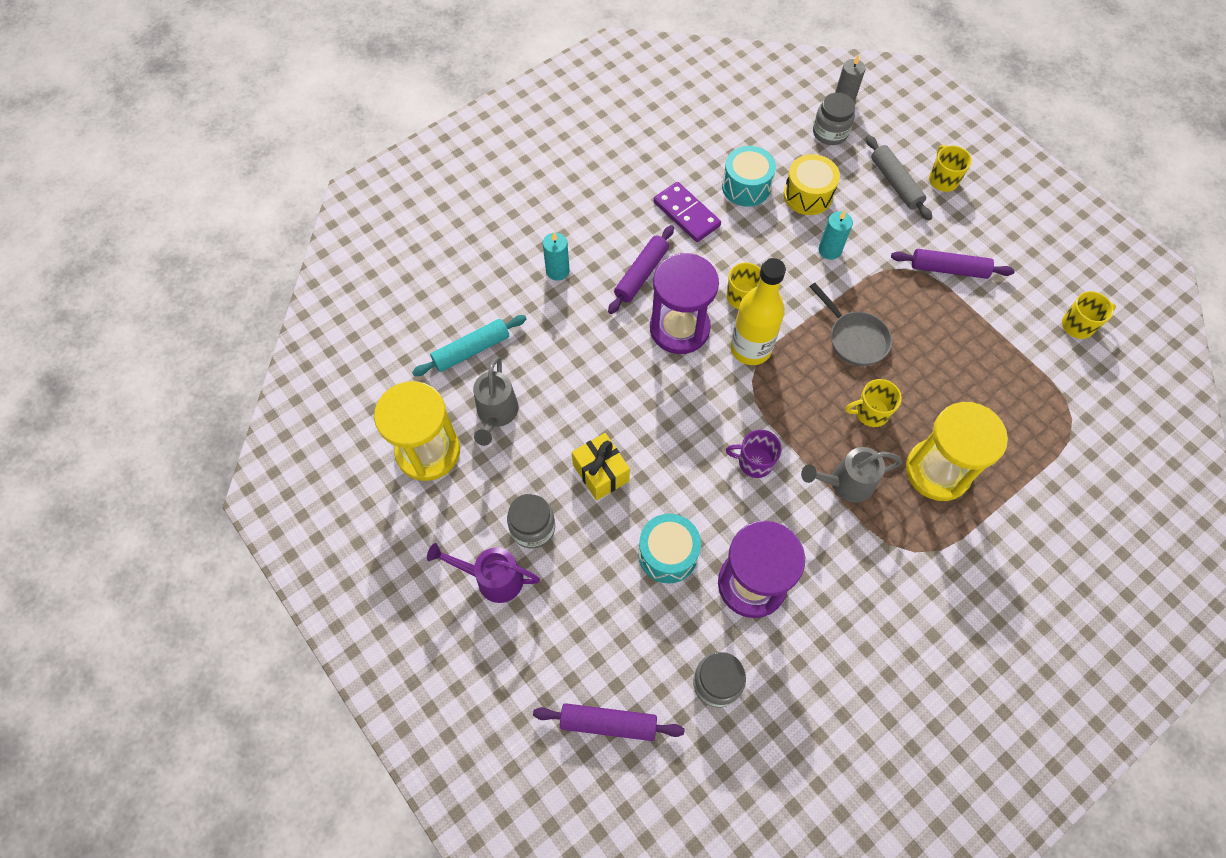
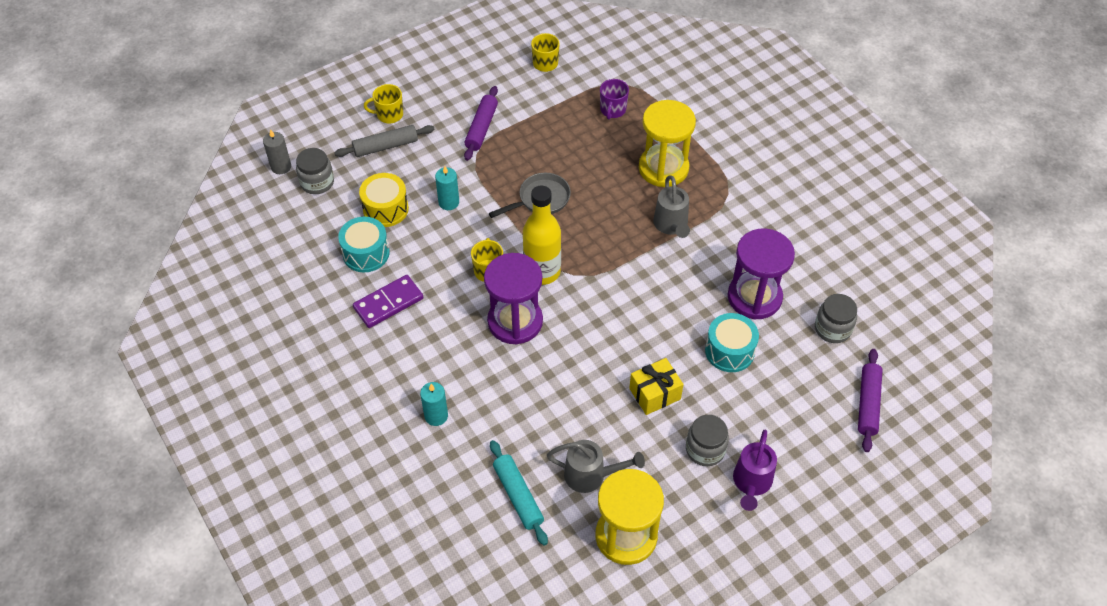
camera: 85 degrees left, 10 degrees down
(641, 274) = (451, 346): purple rolling pin -> none
(754, 462) = (650, 282): purple mug -> purple mug (613, 110)
(870, 412) = (610, 200): yellow mug -> none

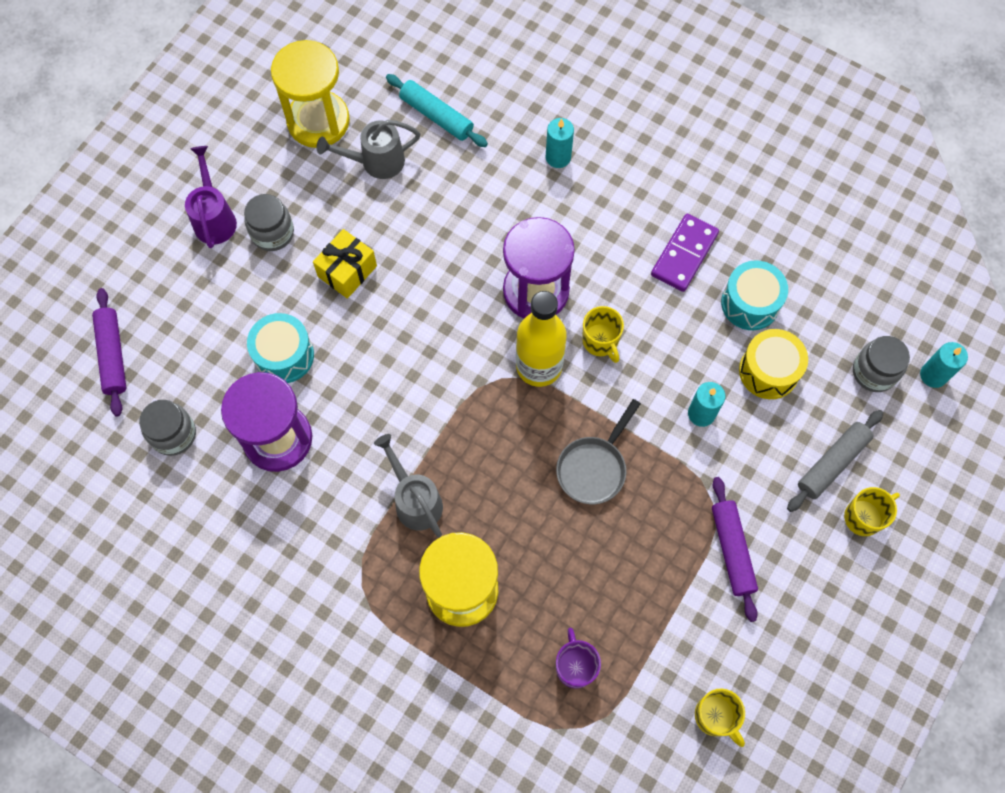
camera: 155 degrees right, 15 degrees up
(281, 167) = (933, 375): grey candle -> turquoise candle

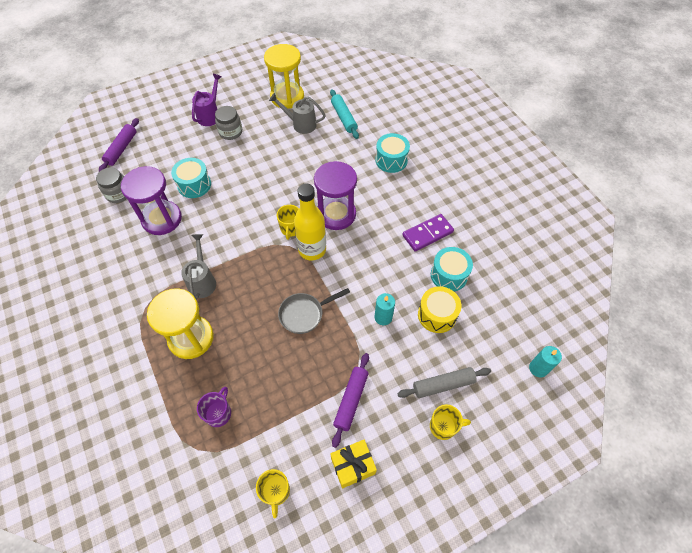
camera: 30 degrees right, 10 degrees down
(347, 271) = (251, 163): yellow gift -> yellow gift (353, 466)
(558, 157) = (391, 160): turquoise candle -> turquoise drum
(600, 341) = (353, 254): yellow mug -> yellow mug (290, 229)
(874, 372) = (501, 347): grey jar -> none

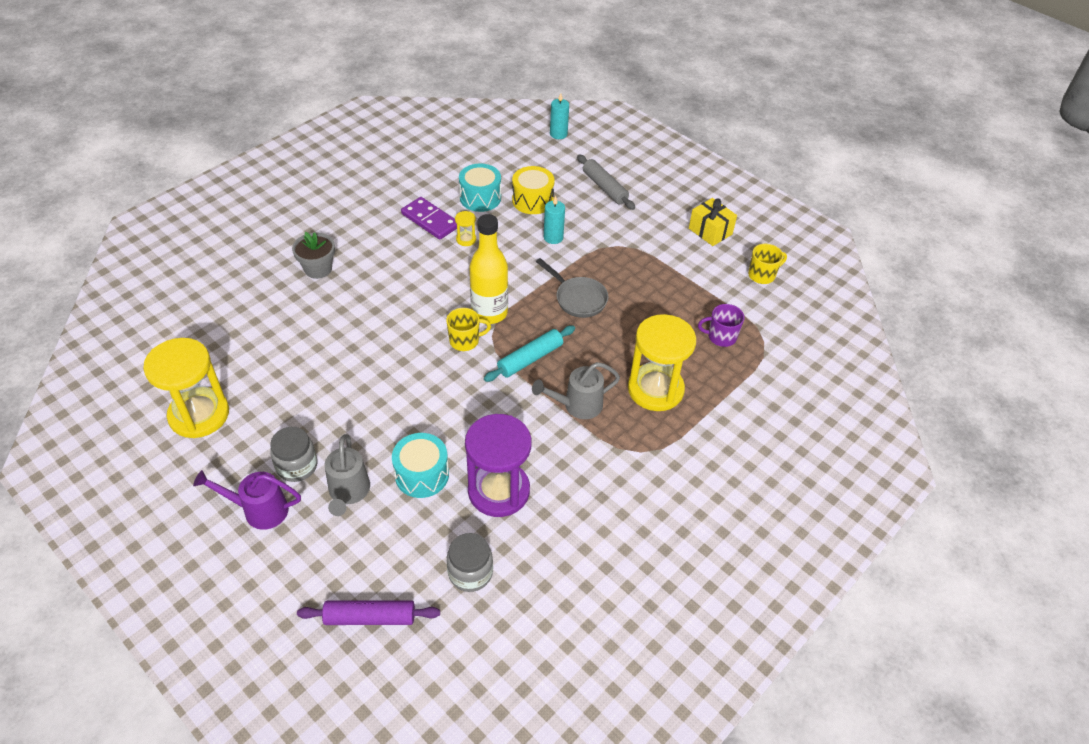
camera: 110 degrees left, 10 degrees down
(300, 124) = (263, 380): grey watering can -> grey watering can (348, 493)
(336, 214) = (427, 303): purple hourglass -> none
(344, 118) = (240, 333): turquoise rolling pin -> turquoise rolling pin (530, 359)
(351, 400) = (653, 244): purple rolling pin -> none
(391, 160) = (318, 269): turquoise drum -> grey flower pot
(398, 253) = (466, 239): none -> yellow hourglass
(443, 426) = (643, 183): yellow mug -> none

